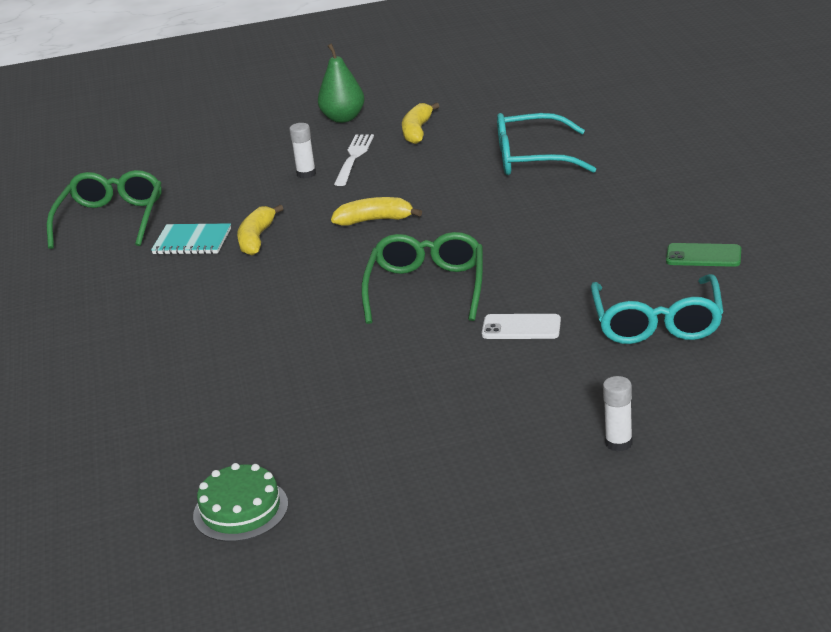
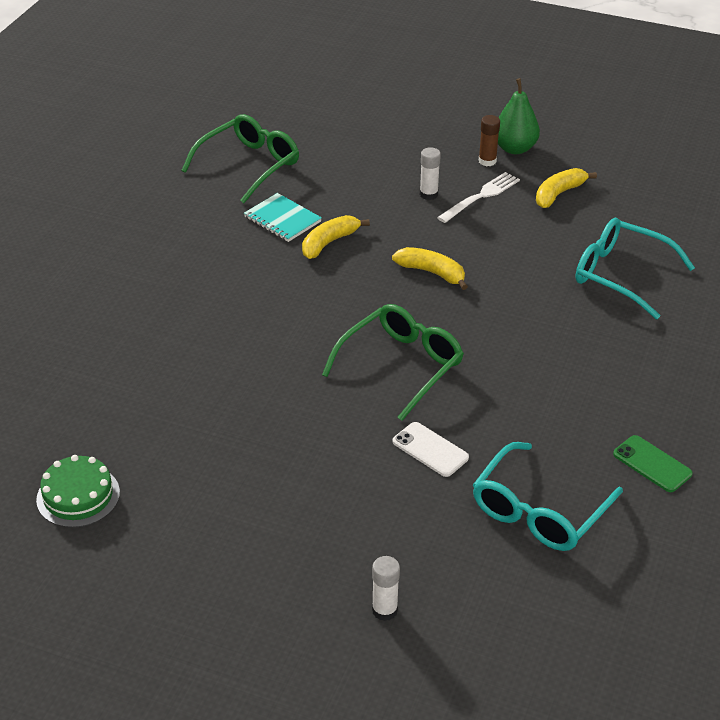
camera: 30 degrees right, 10 degrees up
(330, 134) = (487, 161): none -> brown glue stick

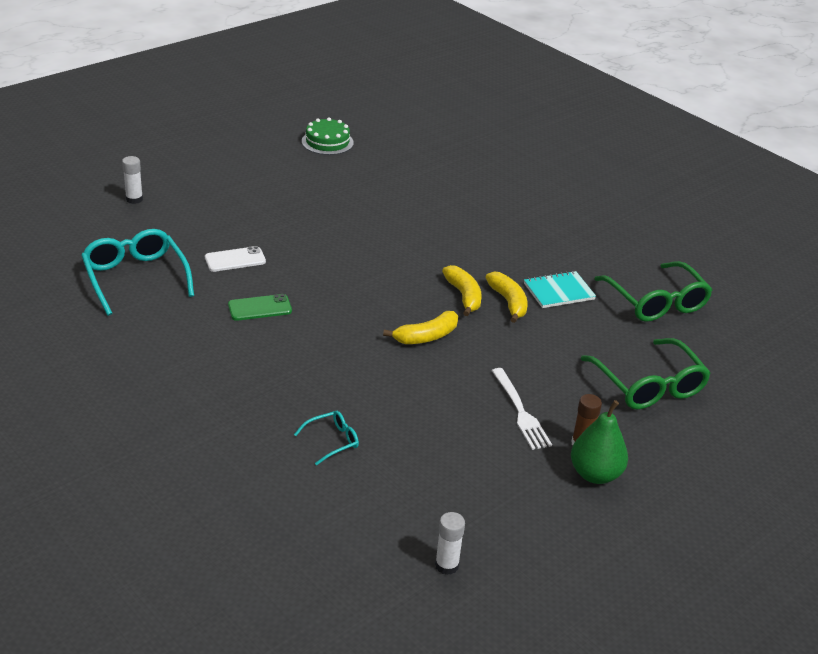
camera: 115 degrees right, 5 degrees down
(401, 366) = (328, 279): green glasses -> green glasses (648, 385)
(428, 194) = (545, 381): white glue stick -> white glue stick (446, 565)
(559, 194) = (490, 465): yellow banana -> yellow banana (464, 296)
(621, 275) = (332, 441): turquoise glasses -> turquoise glasses, size x0.49
(652, 464) = (114, 343): green phone -> green phone (260, 308)

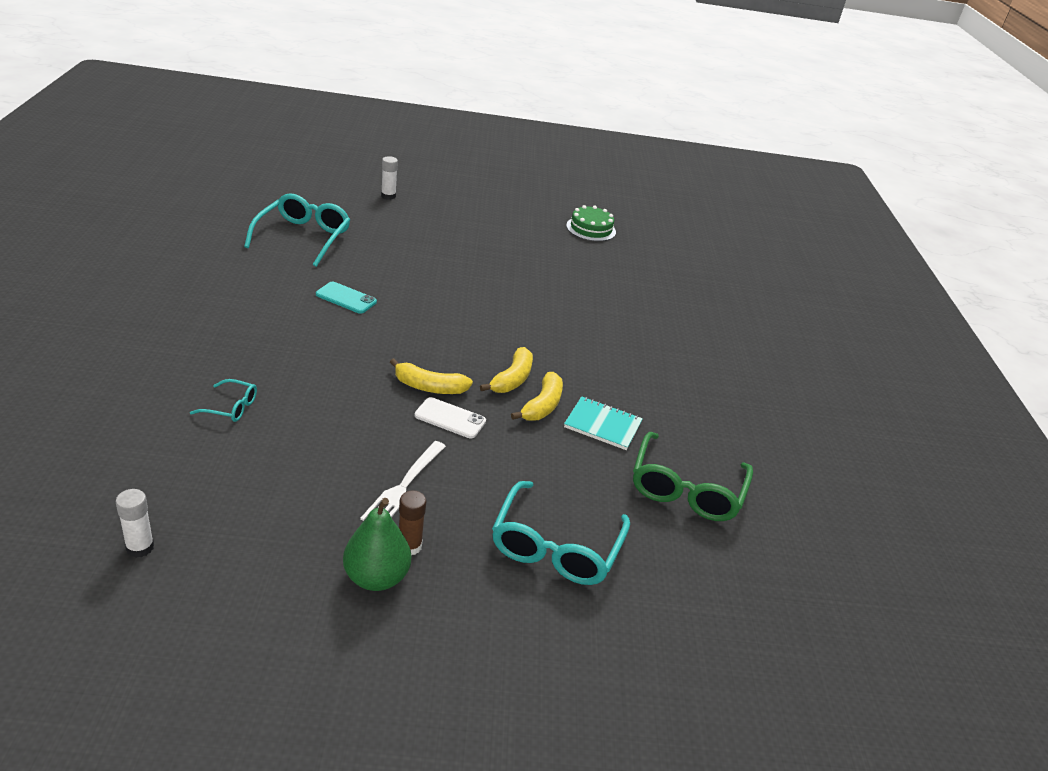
camera: 40 degrees right, 0 degrees up
(235, 259) = (386, 262): white phone -> white phone (450, 418)
(260, 308) = (346, 298): green phone -> turquoise phone
(648, 385) = (556, 546): green glasses -> turquoise glasses

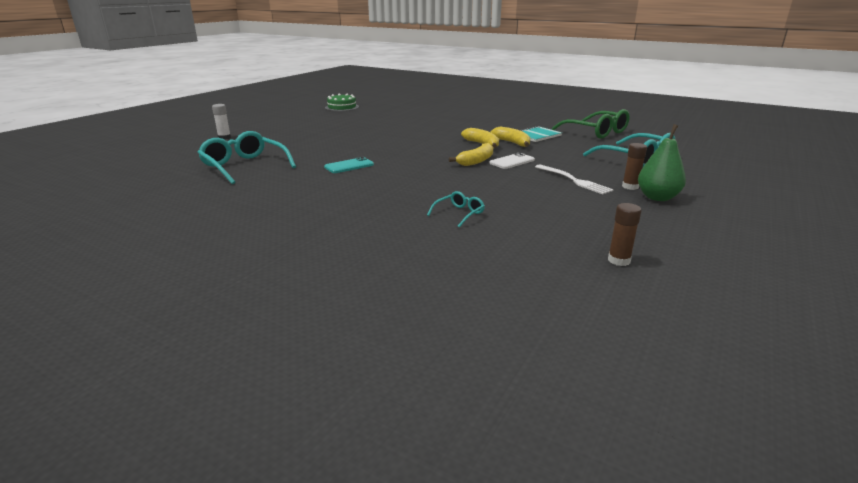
camera: 55 degrees left, 10 degrees down
(140, 547) = (619, 260): white glue stick -> brown glue stick

